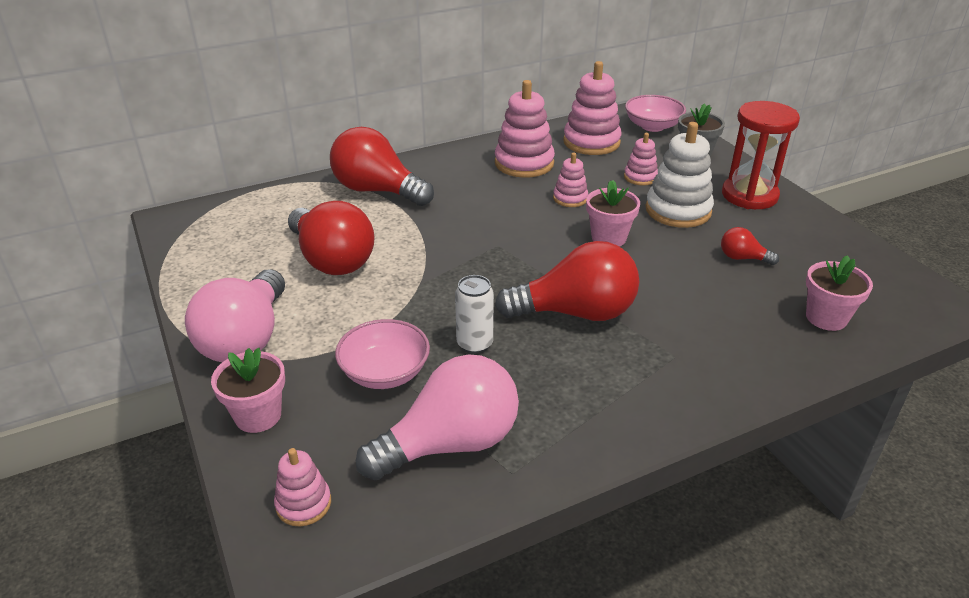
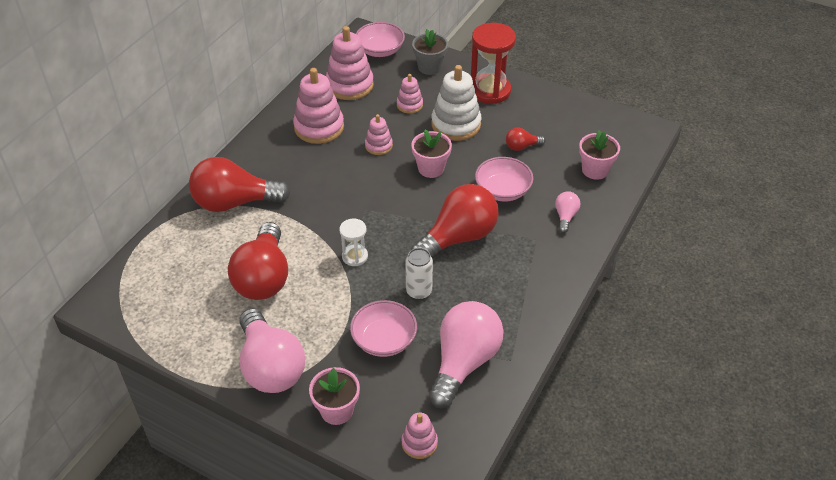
camera: 35 degrees left, 10 degrees up
(332, 260) = (263, 277): red light bulb -> red light bulb turned 75 degrees clockwise
(441, 281) = (355, 256): none -> white hourglass
(677, 290) = (502, 190): none -> pink bowl
(738, 349) = (565, 216): none -> pink light bulb

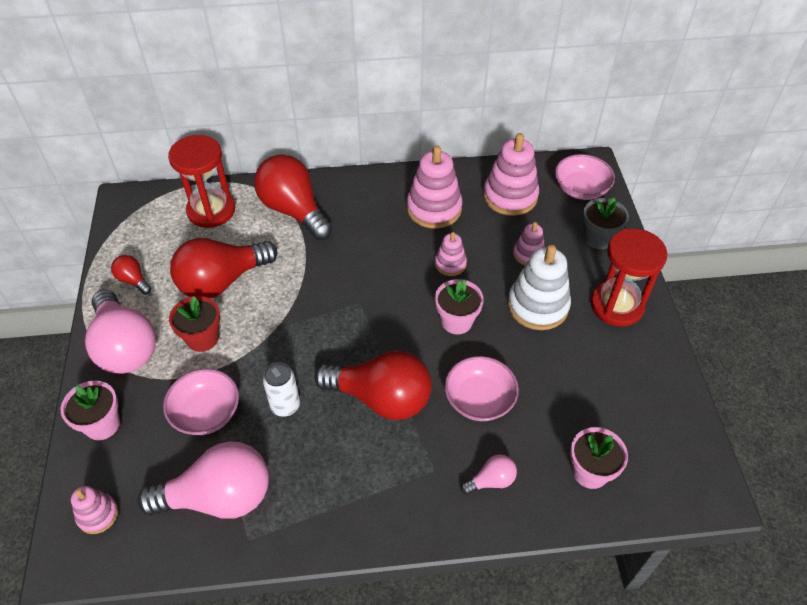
camera: 55 degrees right, 5 degrees up
(177, 252) = (211, 210): none -> red hourglass
(270, 366) = (125, 346): pink light bulb -> pink light bulb turned 60 degrees counterclockwise
(310, 313) = (202, 338): none -> red flower pot
(355, 256) = (293, 330): white hourglass -> none
(521, 146) = (560, 380): red light bulb -> red light bulb (133, 280)

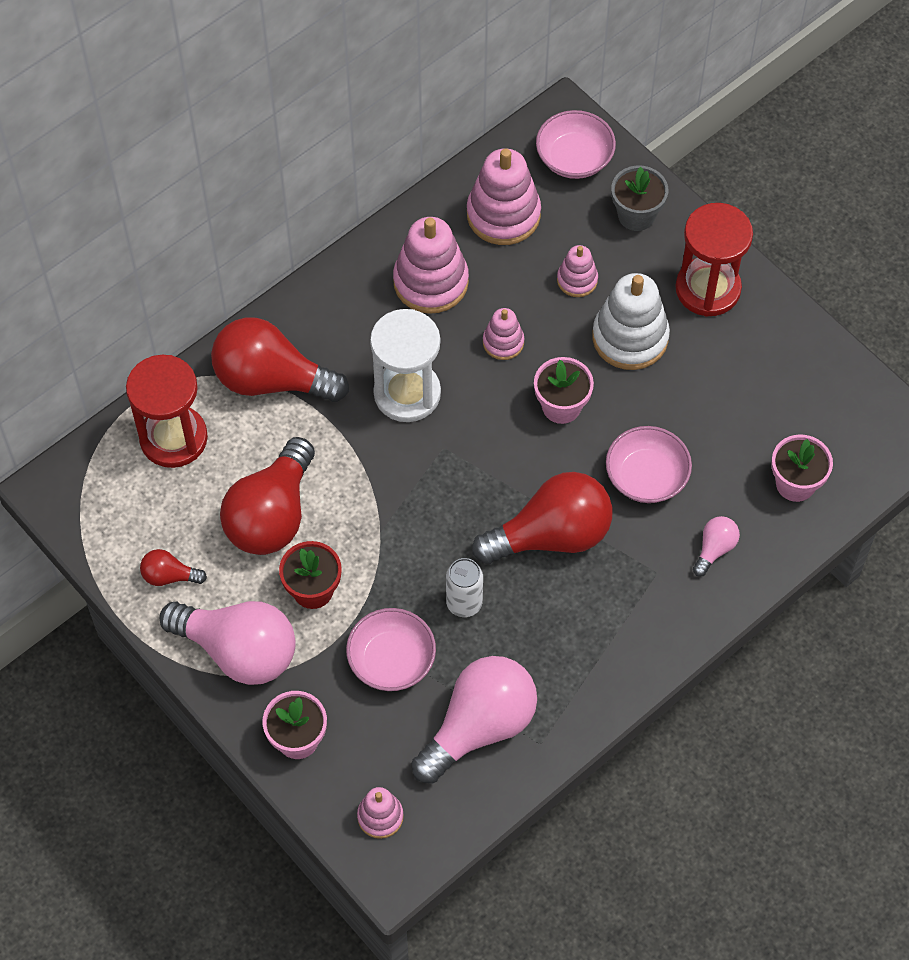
camera: 35 degrees left, 10 degrees up
(365, 260) = (407, 393): none -> white hourglass

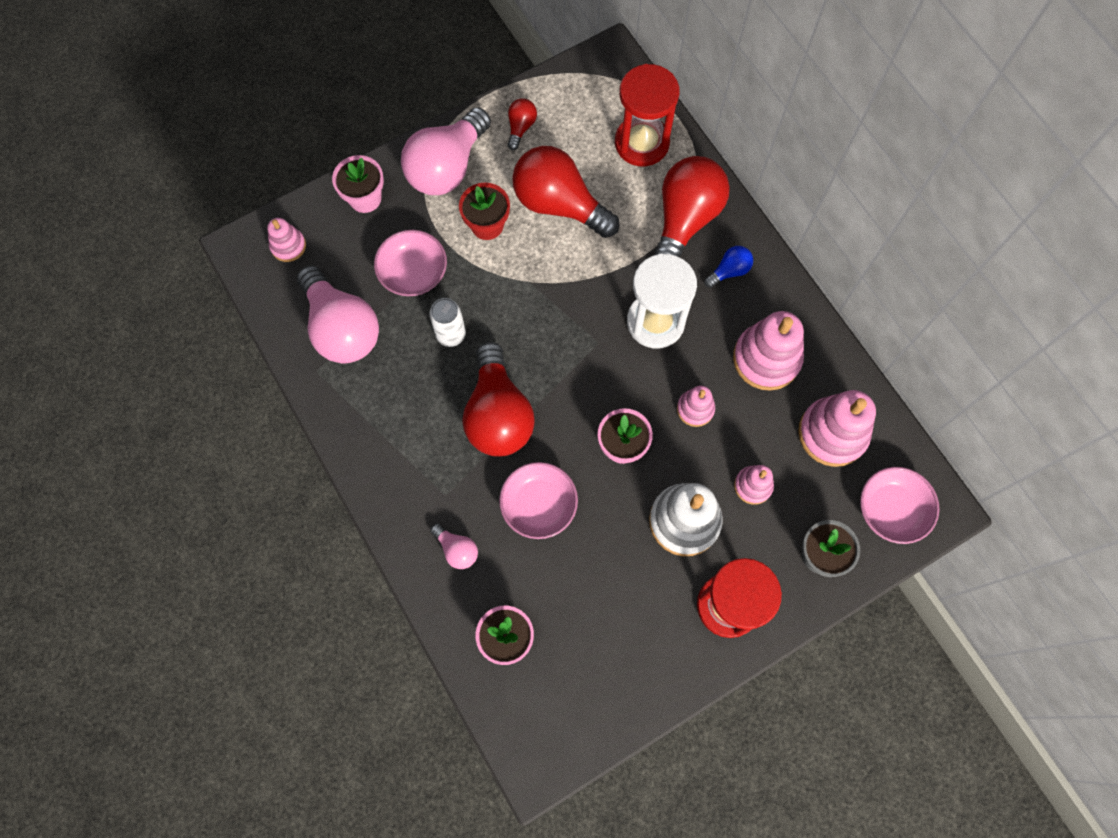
camera: 100 degrees right, 10 degrees up
(330, 328) = (729, 271): none -> blue light bulb

